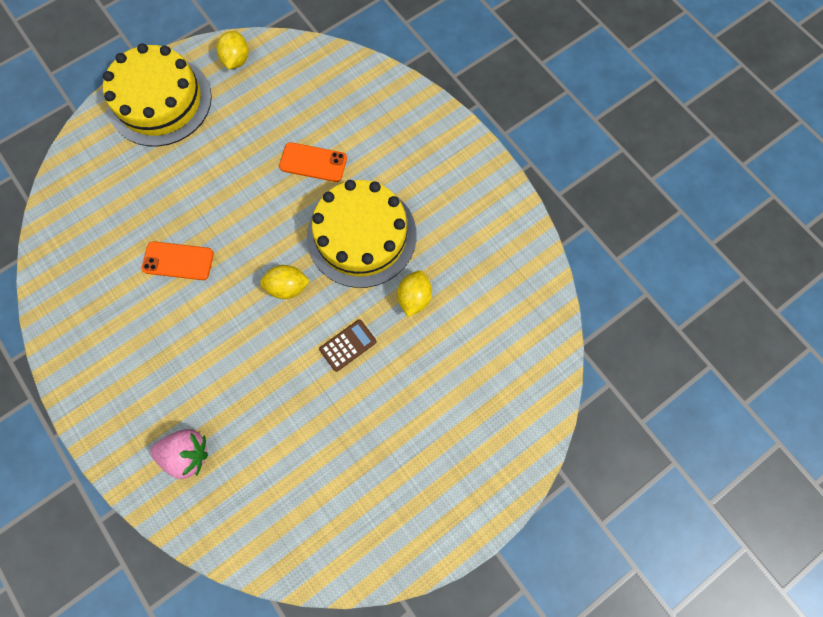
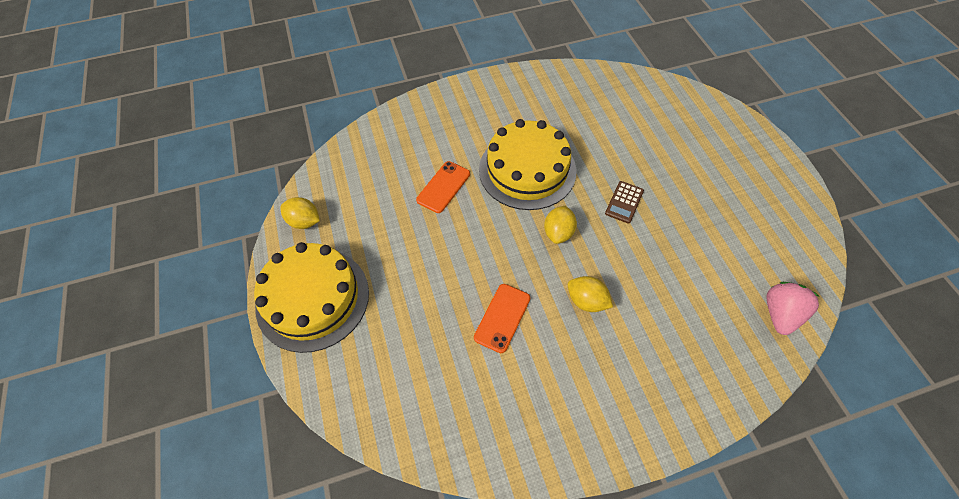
camera: 70 degrees left, 15 degrees down
(187, 453) = (702, 349): pink strawberry -> pink strawberry (780, 314)
(348, 345) = (624, 202): brown calculator -> brown calculator turned 135 degrees counterclockwise
(414, 298) = (594, 149): yellow lemon -> yellow lemon (586, 301)

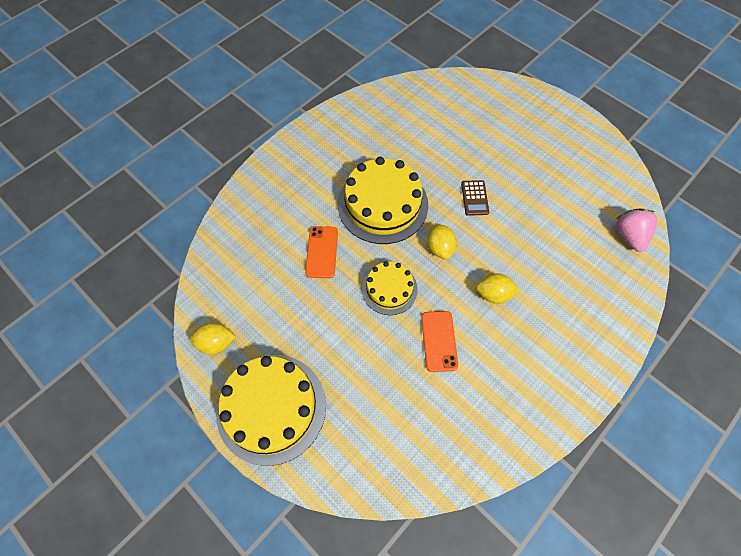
camera: 30 degrees left, 5 degrees up
(485, 247) = (389, 289): none -> yellow cake

